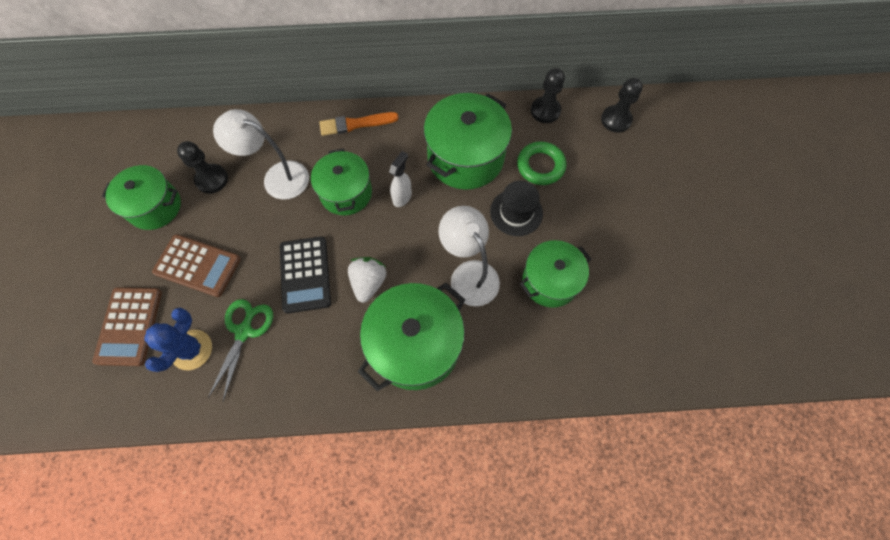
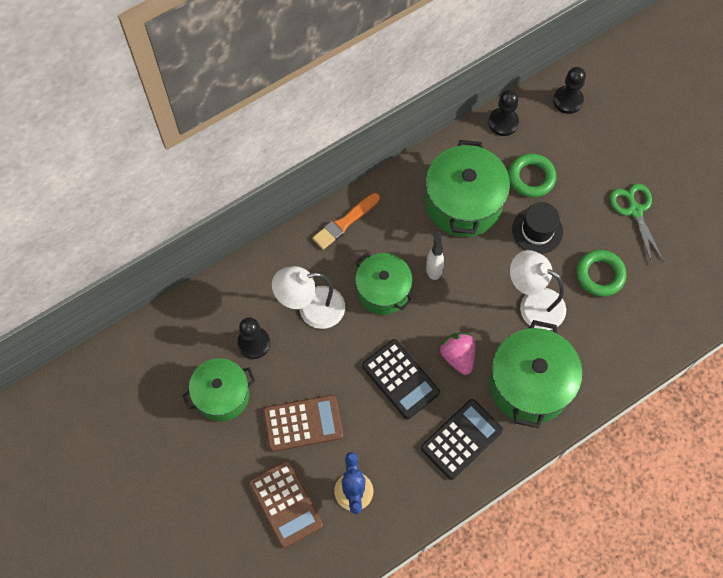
camera: 30 degrees left, 0 degrees up
(244, 331) = (385, 452): green scissors -> green scissors (634, 210)
(318, 359) = (461, 439): none -> black calculator
(368, 282) = (457, 356): white strawberry -> pink strawberry
(549, 281) = (600, 275): green pot -> green ring

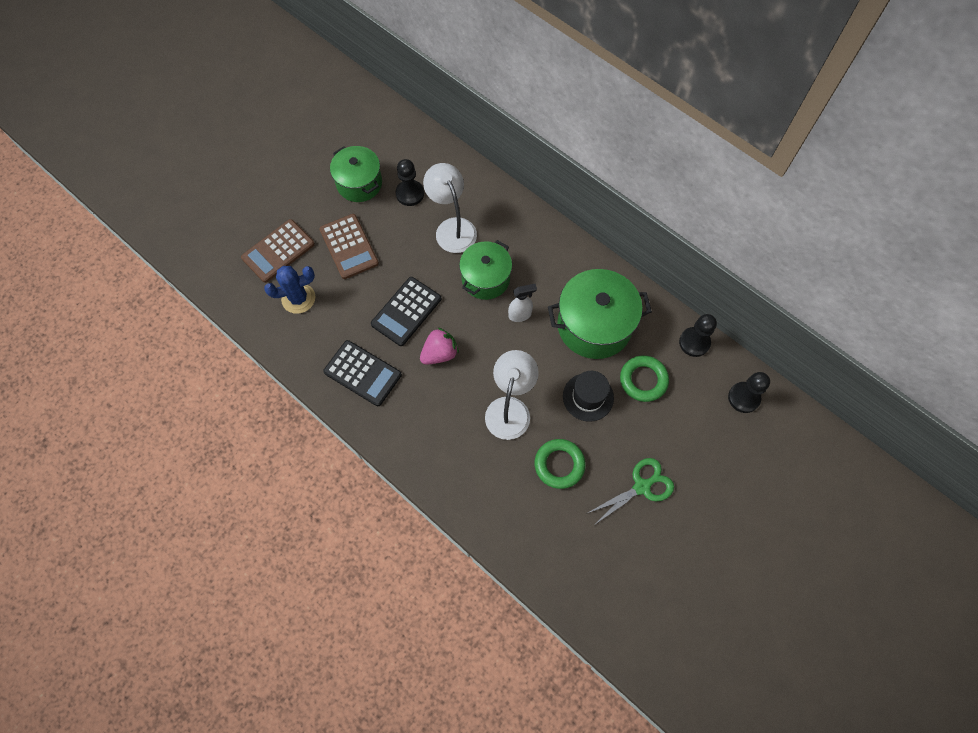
camera: 75 degrees right, 0 degrees up
(345, 222) = (542, 233): orange brush -> none
(529, 385) = (428, 421): green pot -> none

